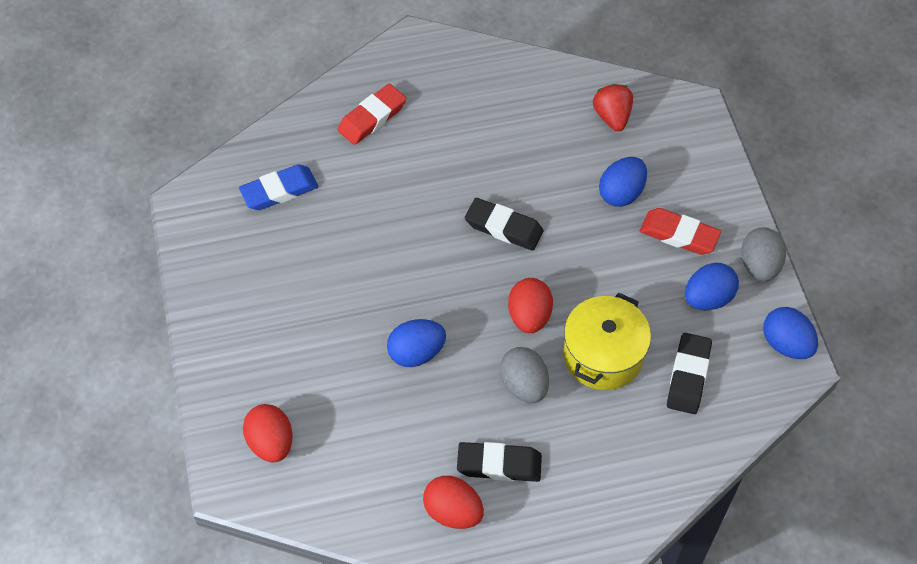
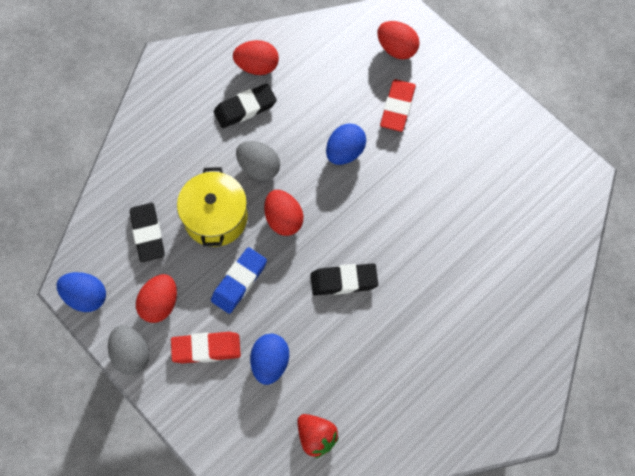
camera: 150 degrees right, 10 degrees up
(279, 191) = (528, 220): blue eraser -> blue eraser (239, 282)
(372, 118) = (508, 323): red eraser -> red eraser (397, 107)
(707, 298) = (160, 304): blue egg -> red egg

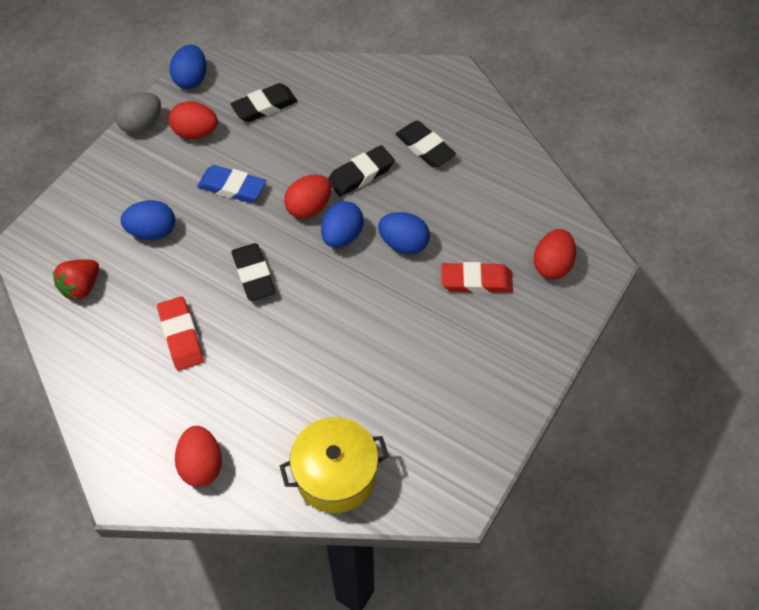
camera: 75 degrees right, 10 degrees down
(206, 349) = (158, 178): red eraser -> red eraser (181, 336)
(215, 217) = (295, 153): yellow pot -> yellow pot (336, 475)
(257, 66) = (477, 146): red egg -> red egg (202, 465)
(259, 168) = (361, 174): grey egg -> black eraser
(323, 199) = (342, 236): none -> blue egg

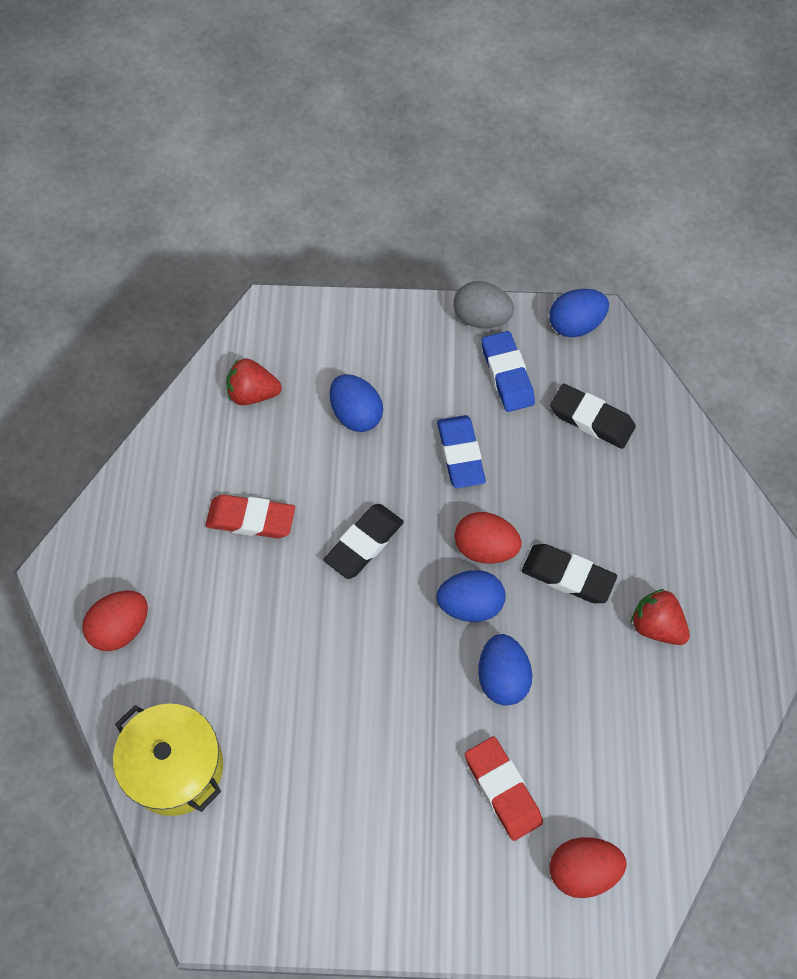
camera: 60 degrees right, 5 degrees up
(181, 336) = (251, 519): red eraser -> red eraser turned 60 degrees clockwise
(196, 133) = (507, 375): red egg -> blue eraser
(425, 147) = (656, 626): black eraser -> red strawberry

